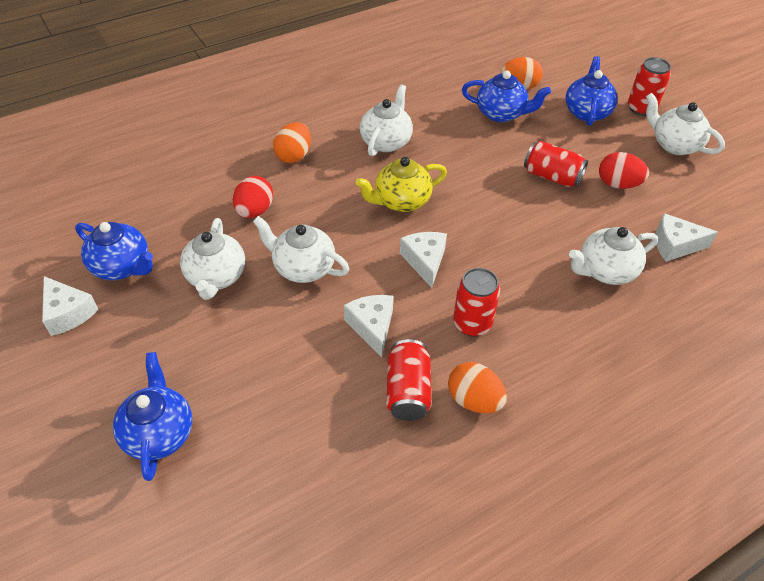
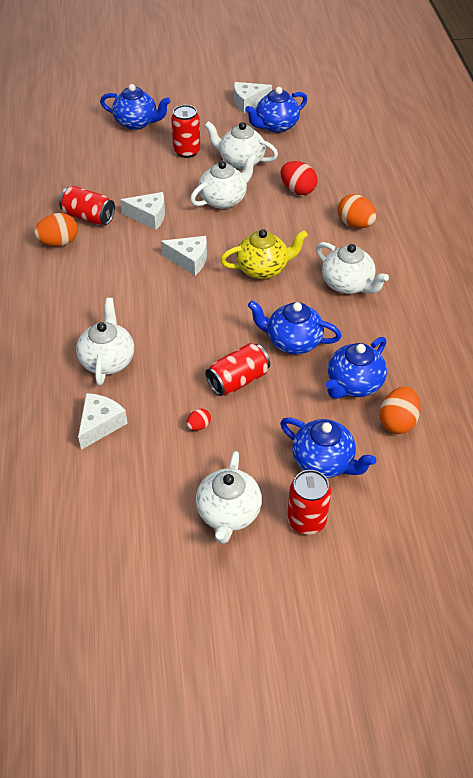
camera: 115 degrees right, 0 degrees up
(401, 201) = (263, 269): yellow teapot -> yellow teapot turned 75 degrees clockwise
(472, 324) = (116, 263): red can -> red can (187, 151)
(482, 157) = (292, 341): none -> blue teapot
(618, 184) = (198, 426): red egg -> red egg, size x0.53
(674, 145) = (228, 513): white teapot -> white teapot turned 120 degrees clockwise

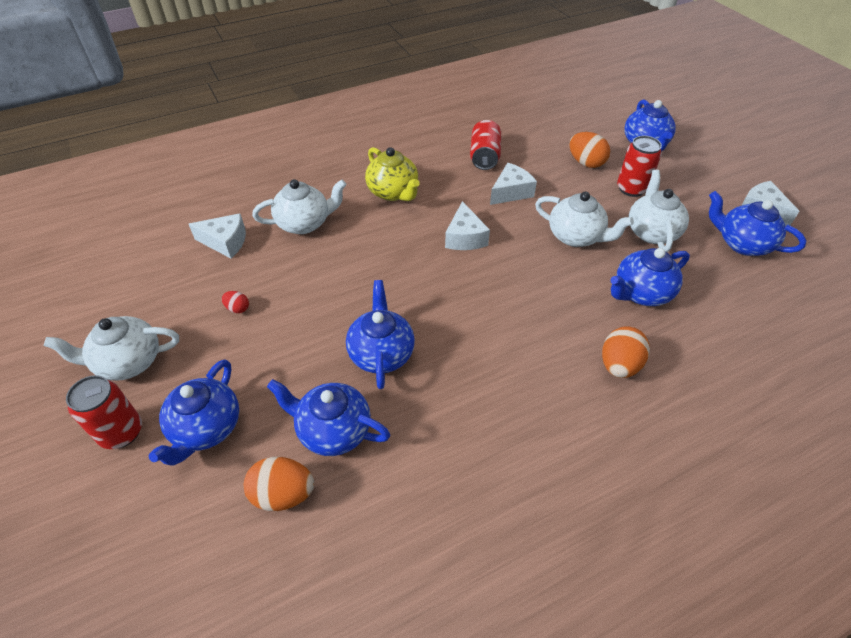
camera: 70 degrees right, 0 degrees up
(59, 242) = (440, 151): orange egg -> orange egg (586, 163)
(148, 216) = (511, 192): white cheese -> white cheese turned 120 degrees counterclockwise
(238, 380) = (307, 322): red can -> none
(263, 269) = (485, 298): yellow teapot -> yellow teapot (393, 192)
(297, 190) = (641, 293): red egg -> blue teapot
(348, 284) = (502, 384): white teapot -> none

